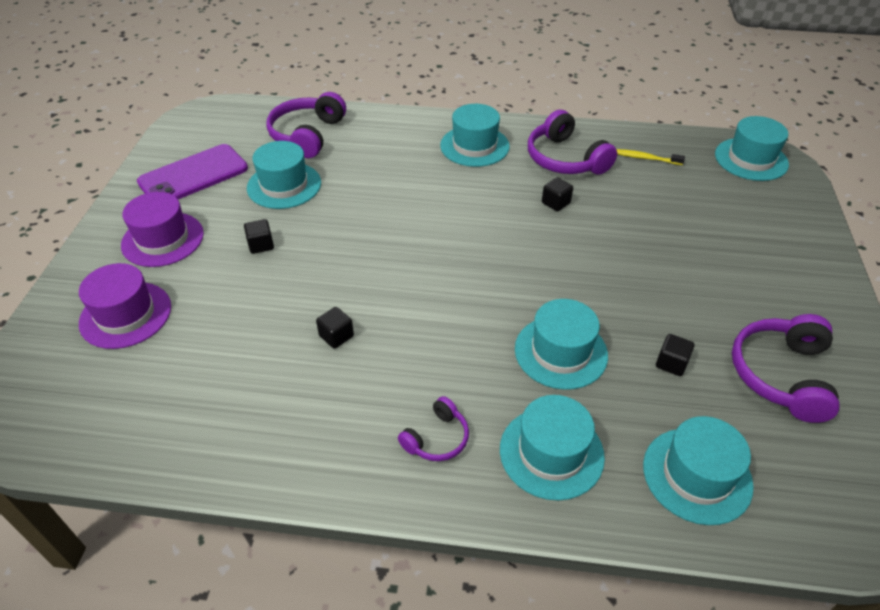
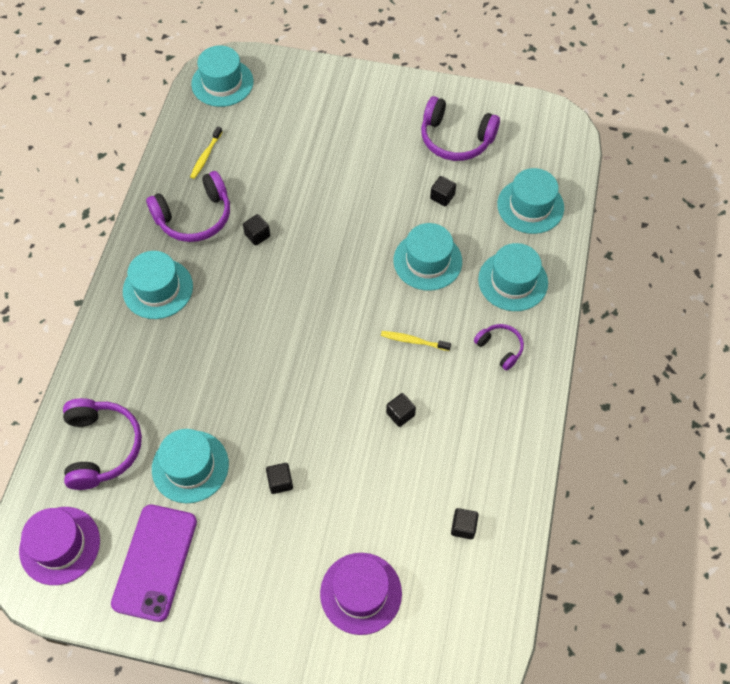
camera: 85 degrees left, 15 degrees up
(162, 239) = (259, 577): purple hat -> purple hat (60, 545)
(182, 404) = (463, 527): none -> black cube
(193, 175) = (155, 562): purple phone -> purple phone turned 45 degrees clockwise
(307, 135) = (102, 447): purple headphones -> purple headphones turned 120 degrees counterclockwise
(437, 343) = (413, 341): none -> yellow toothbrush

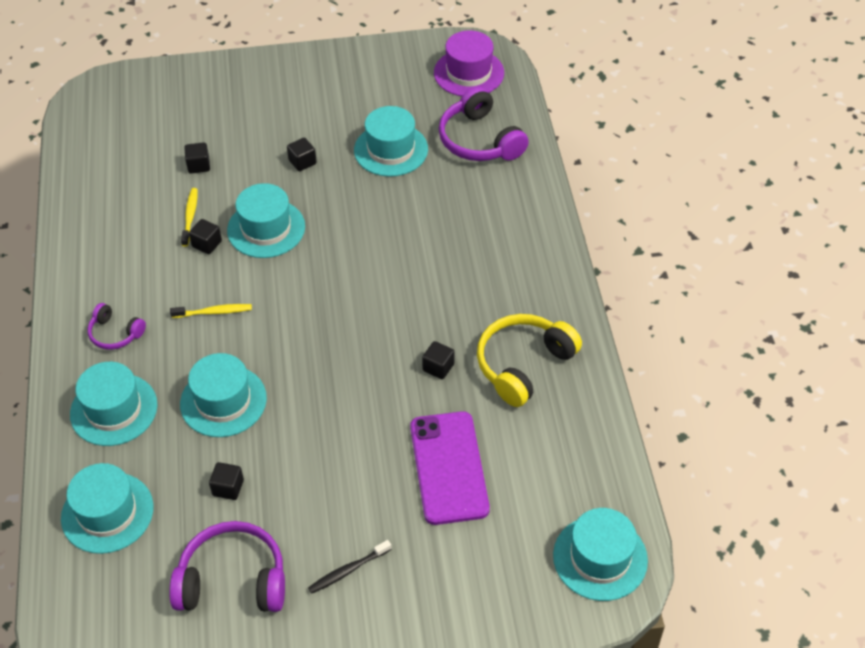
camera: 160 degrees right, 10 degrees down
(155, 562) = (383, 84): purple phone -> purple phone (448, 468)
(158, 288) = (515, 279): turquoise hat -> turquoise hat (266, 228)
(194, 217) = (523, 365): purple headphones -> yellow headphones
(206, 156) = (556, 443): yellow toothbrush -> yellow toothbrush (190, 216)
(361, 593) = (200, 113): purple hat -> none
(380, 122) = (348, 570): none -> black toothbrush
(463, 527) = (120, 177): black cube -> black cube (199, 165)

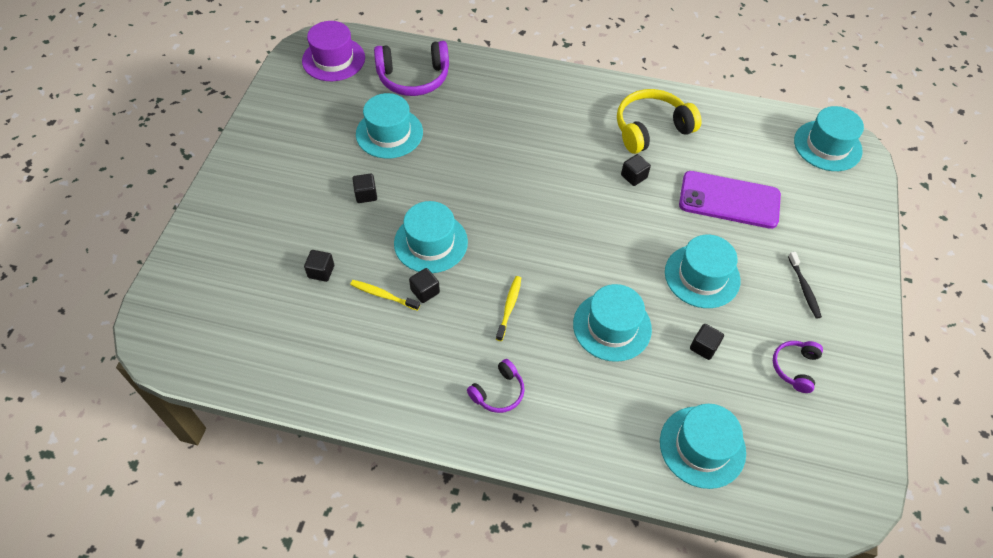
camera: 70 degrees left, 5 degrees up
(114, 409) = (588, 414): turquoise hat -> turquoise hat (702, 276)
(233, 580) = (795, 367): purple headphones -> purple headphones, size x0.55
(523, 365) = (651, 128): yellow headphones -> yellow headphones turned 90 degrees clockwise

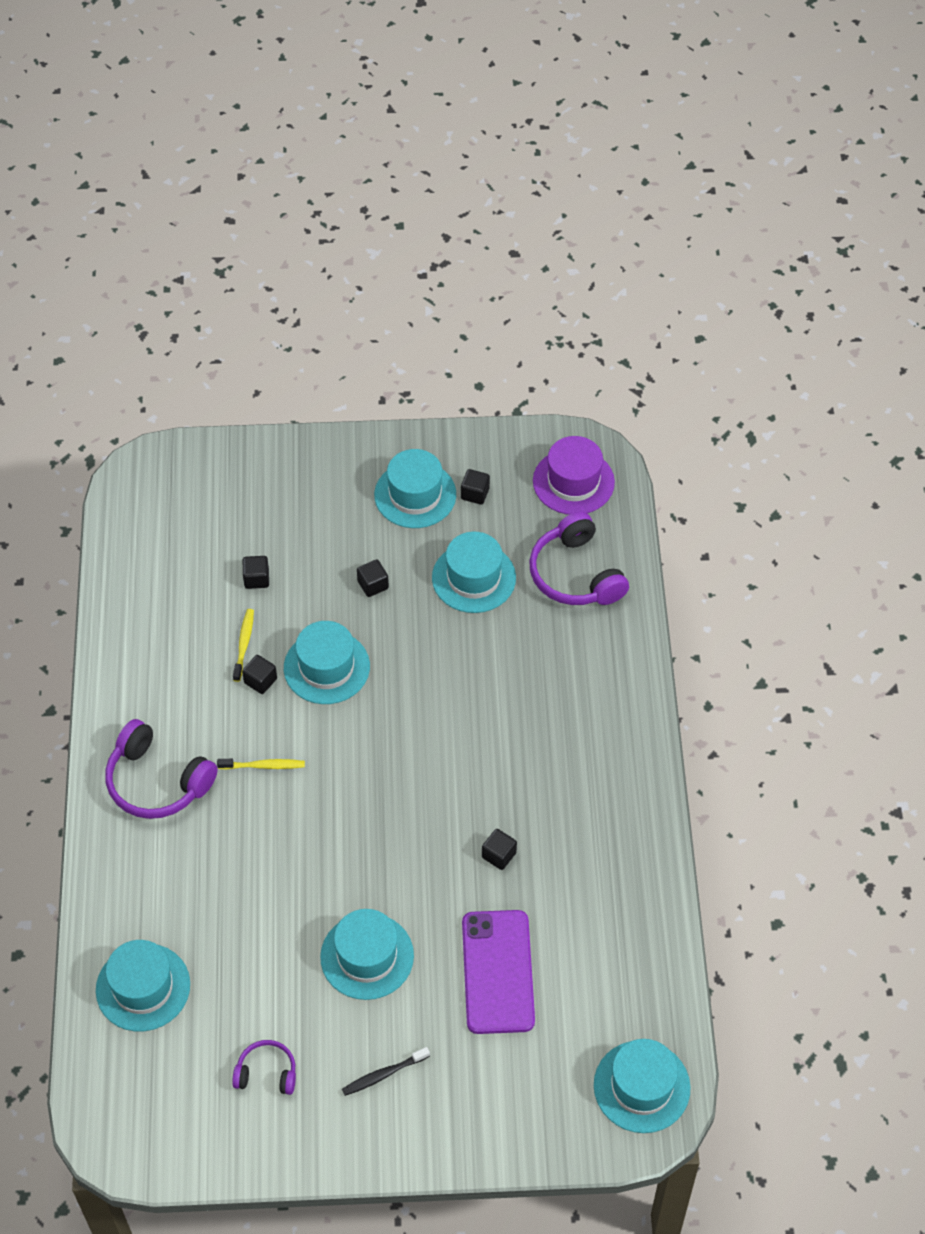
camera: 75 degrees right, 0 degrees up
(498, 392) = (157, 782): purple headphones -> purple headphones, size x1.81
(612, 326) = (268, 873): turquoise hat -> turquoise hat (415, 495)
(651, 128) = (590, 860): yellow headphones -> none
(704, 347) = (267, 972): black cube -> black cube (475, 493)

